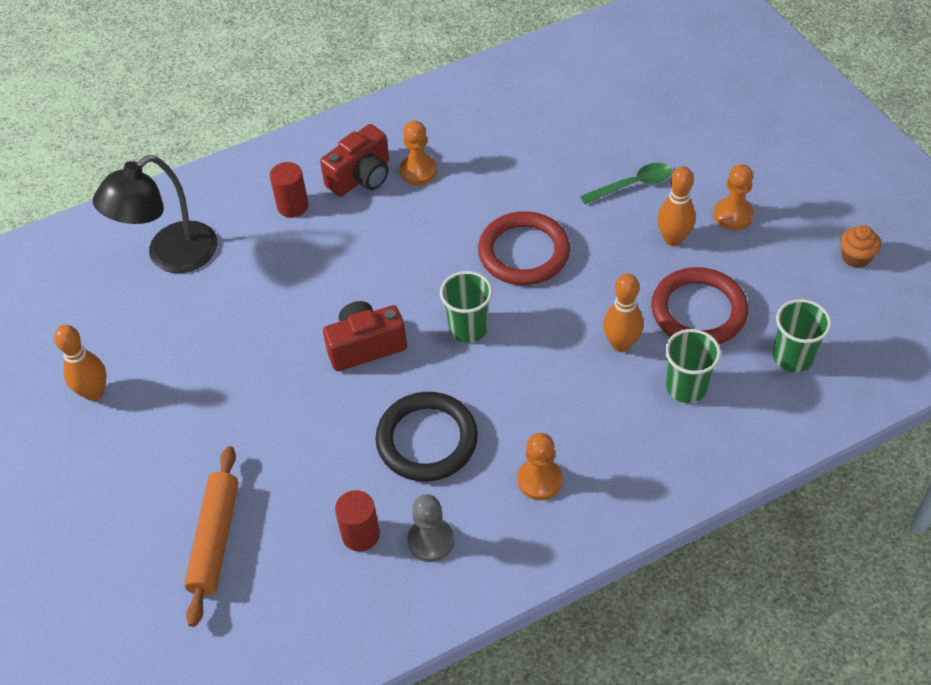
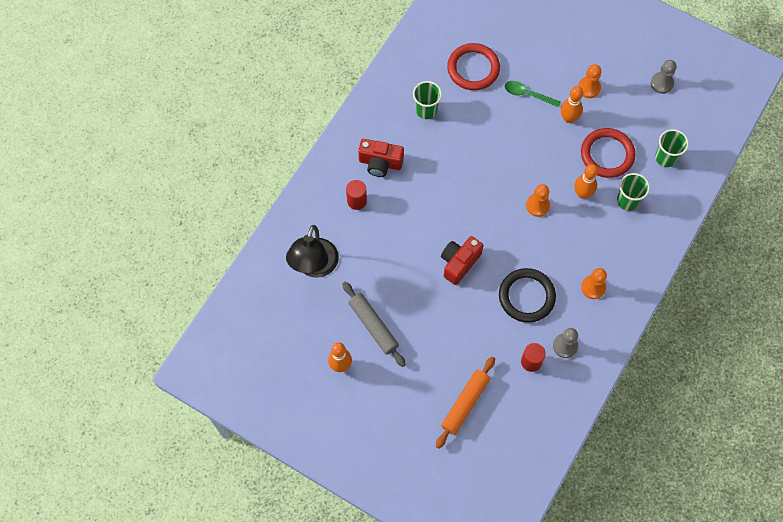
camera: 35 degrees left, 15 degrees up
(180, 366) = (373, 326): none -> grey rolling pin
(215, 539) = (465, 404): orange rolling pin -> orange rolling pin turned 60 degrees clockwise
(361, 177) = (380, 163): red camera -> red camera turned 90 degrees clockwise
(418, 171) = (408, 143): orange pawn -> orange pawn (537, 205)
(468, 328) = (503, 225): green cup -> green cup (426, 110)
(524, 252) = (499, 165): red ring -> red ring (473, 68)
(633, 185) = (527, 94): green spoon -> green spoon turned 105 degrees counterclockwise
(855, 257) = (661, 83): orange cupcake -> grey pawn

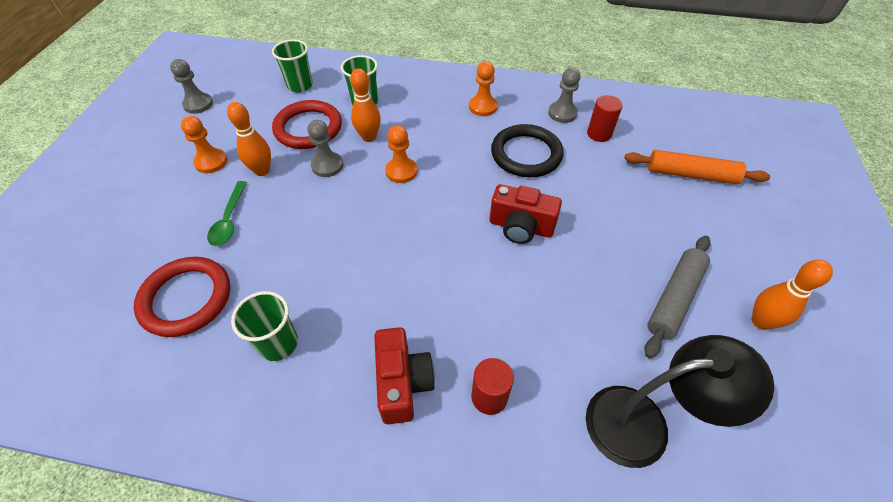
camera: 110 degrees left, 15 degrees down
(560, 159) = (327, 165): none -> grey pawn

